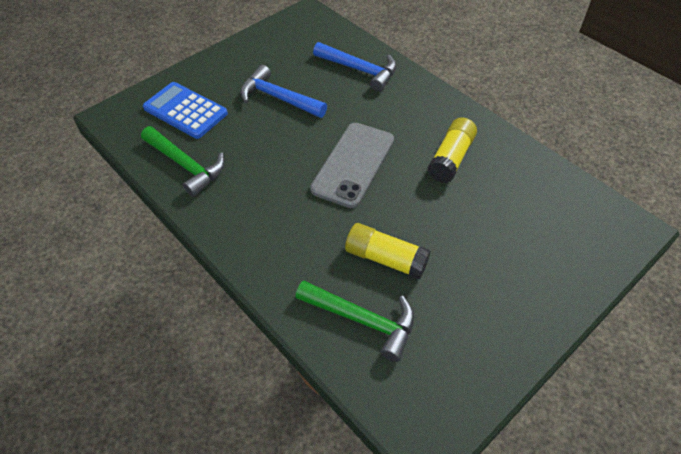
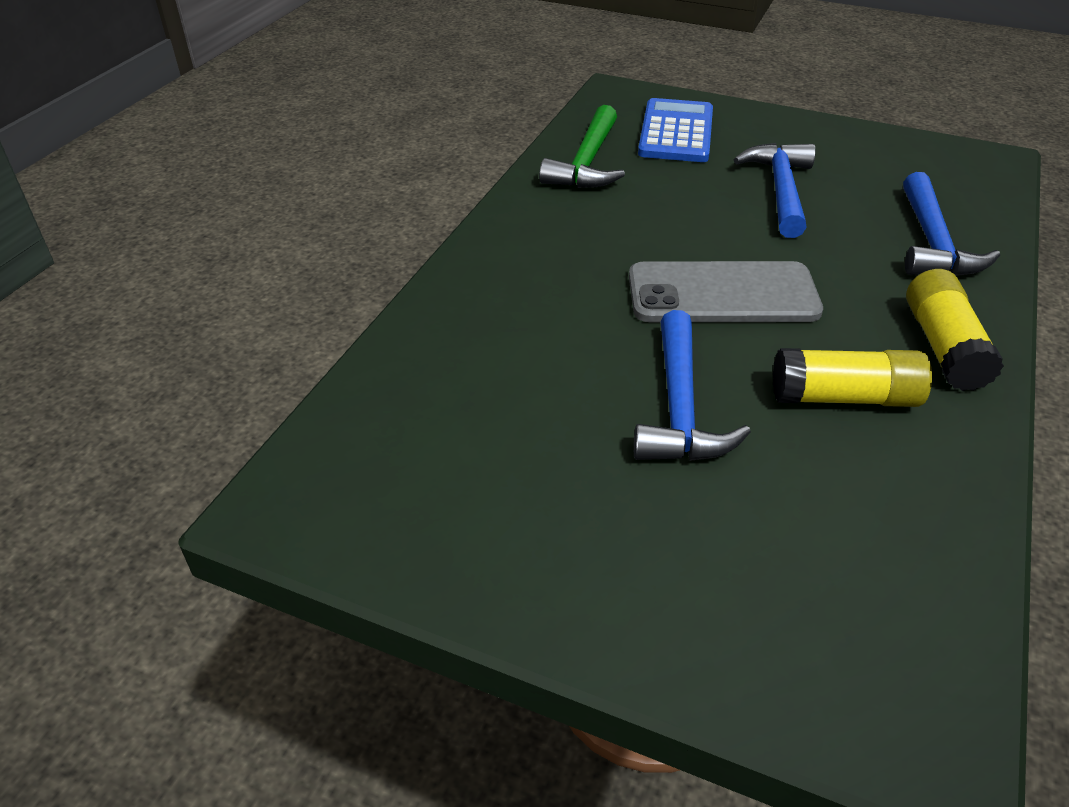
camera: 65 degrees right, 10 degrees down
(362, 320) = (440, 385): green hammer -> none
(386, 259) = (566, 378): yellow glue stick -> yellow glue stick (943, 347)
(430, 221) = (679, 407): none -> blue hammer

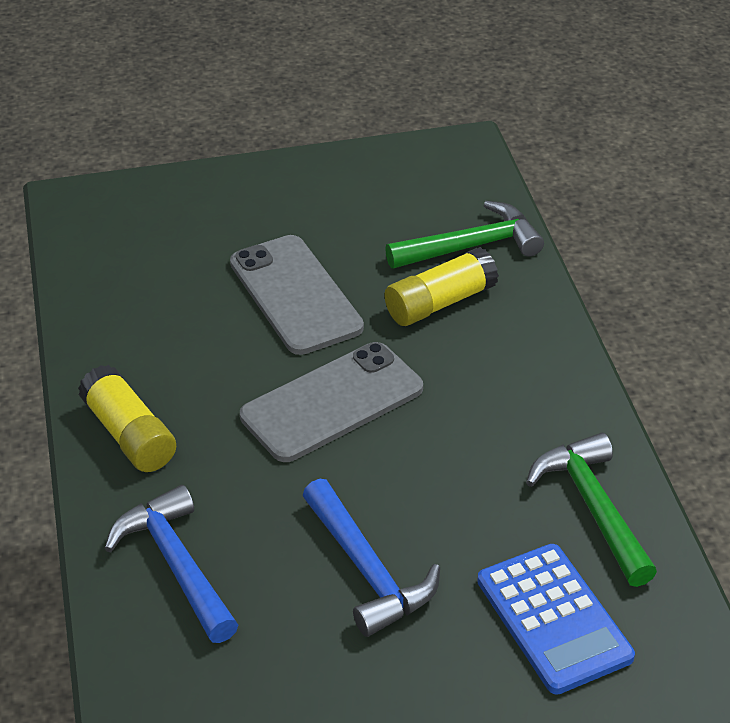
camera: 145 degrees right, 0 degrees up
(439, 371) = (471, 246): none -> green hammer
(679, 407) = (295, 295): blue hammer -> grey phone
(844, 397) = (188, 353): yellow glue stick -> yellow glue stick (440, 303)

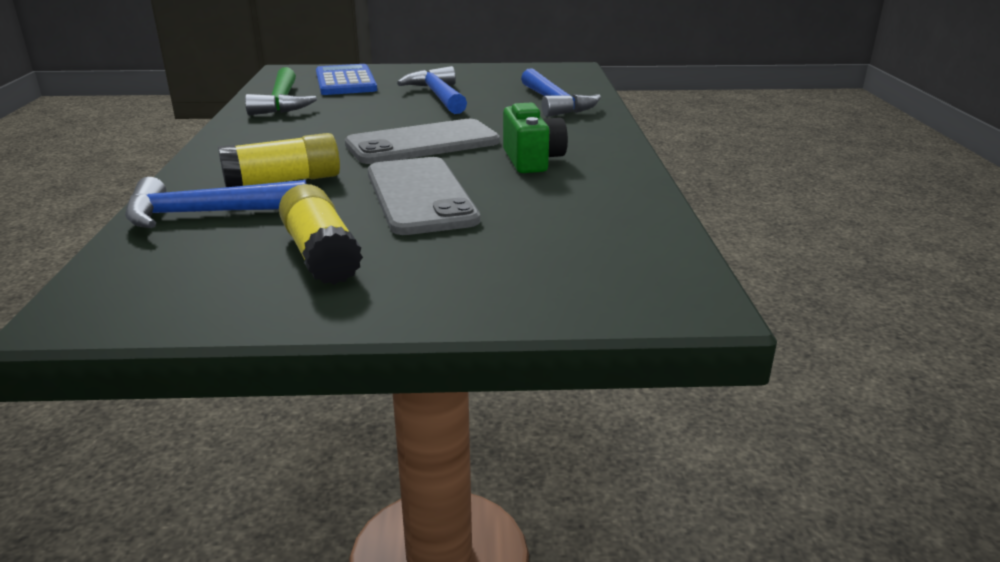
camera: 170 degrees left, 15 degrees down
(129, 435) = (588, 141): yellow glue stick -> yellow glue stick (321, 255)
(195, 378) = (532, 160): none -> green camera
(471, 246) = (206, 214): green hammer -> blue hammer

